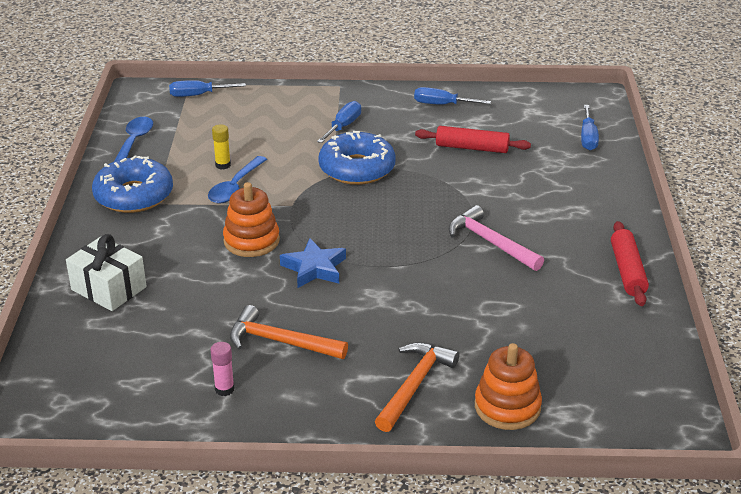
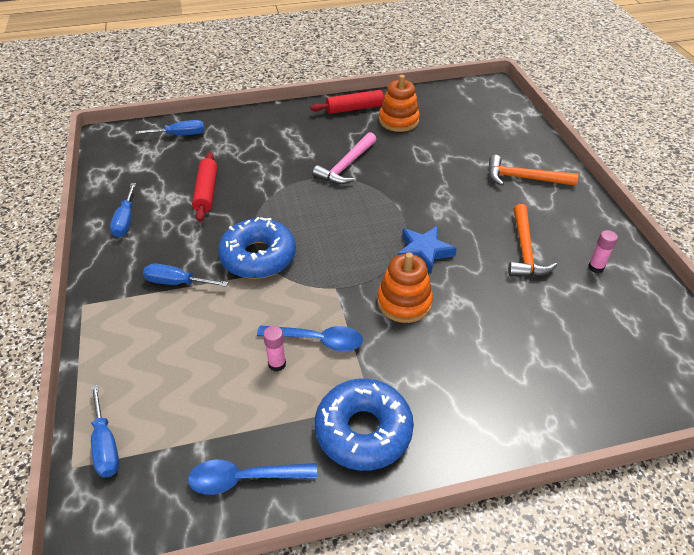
camera: 105 degrees left, 10 degrees up
(109, 288) = (530, 389): white gift -> none
(223, 165) = (277, 364): yellow glue stick -> pink glue stick
(507, 407) = (516, 141): orange stacking toy -> orange stacking toy (398, 121)

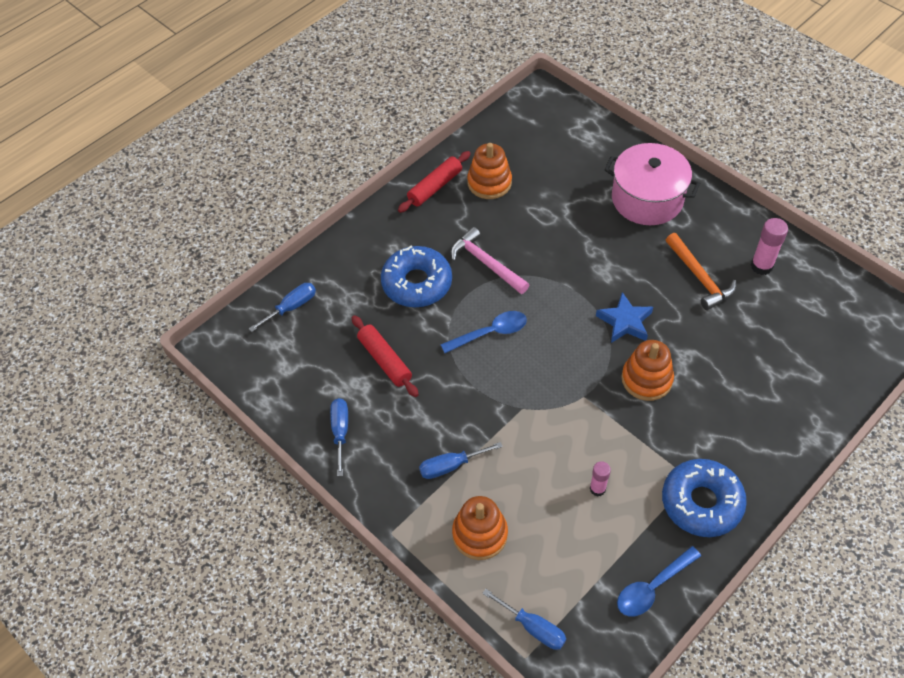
camera: 30 degrees left, 10 degrees up
(125, 220) = (340, 432): blue screwdriver -> blue screwdriver turned 150 degrees counterclockwise
(145, 344) = (480, 534): none -> orange stacking toy
(258, 257) = (495, 402): blue donut -> blue donut (417, 283)
(317, 340) = (610, 451): blue spoon -> blue spoon (490, 333)
(346, 166) = (486, 263): pink hammer -> pink hammer turned 135 degrees clockwise
(523, 178) = (647, 199): orange hammer -> pink pot
(596, 267) = (761, 266): pink glue stick -> pink glue stick, size x1.55

